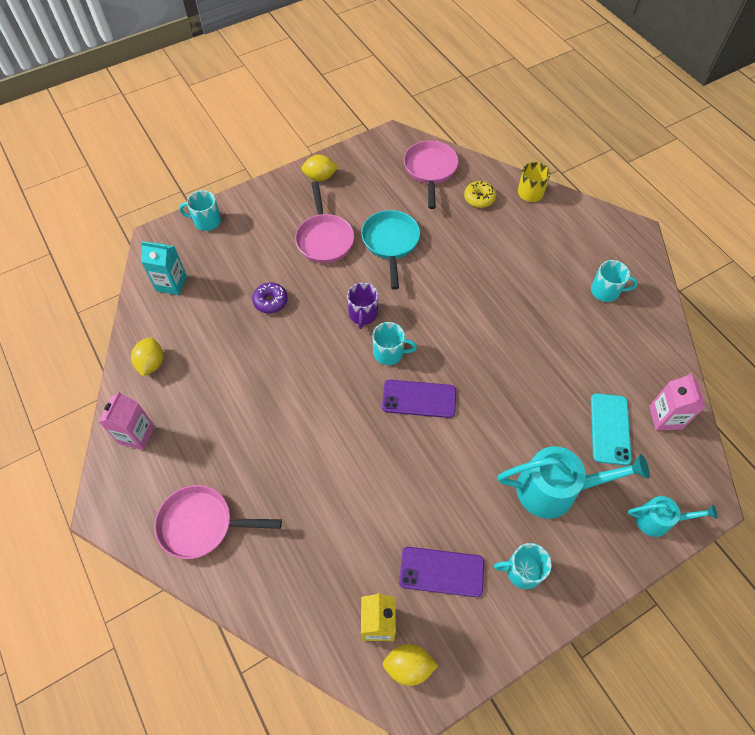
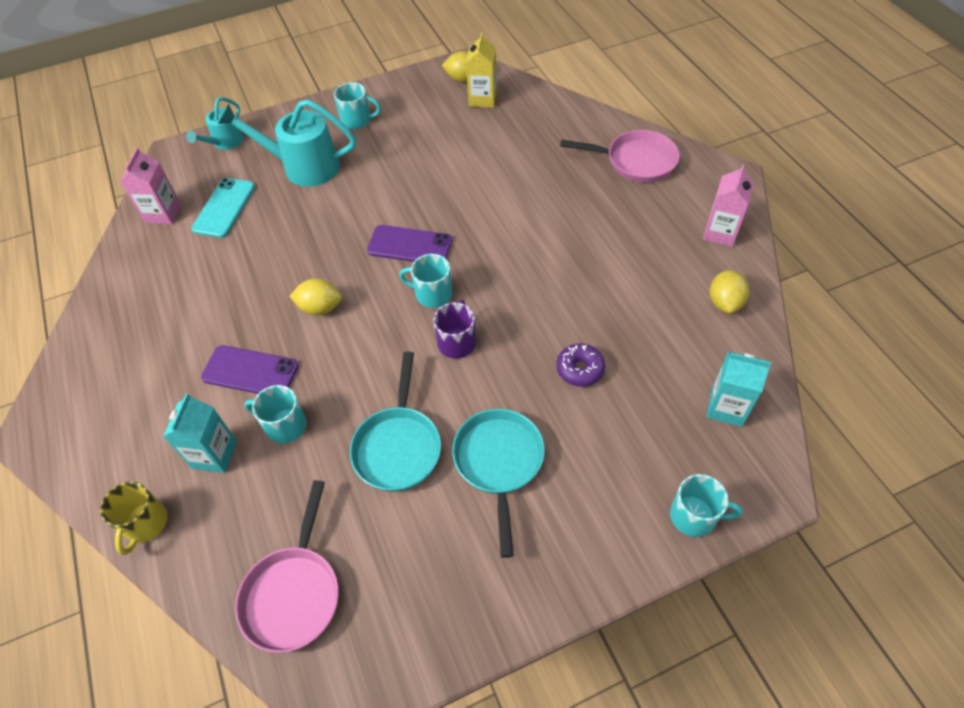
camera: 170 degrees left, 5 degrees down
(320, 177) = (497, 598): yellow lemon -> yellow lemon (320, 308)
(324, 238) = (499, 463): pink pan -> turquoise pan
(441, 572) = (424, 123): purple phone -> purple phone (250, 371)
(479, 198) = (233, 519): yellow donut -> none
(508, 229) = (214, 454): none -> turquoise carton
(605, 291) = (135, 348): turquoise mug -> turquoise mug (285, 425)
(659, 520) = (225, 143): turquoise watering can -> turquoise watering can turned 75 degrees counterclockwise

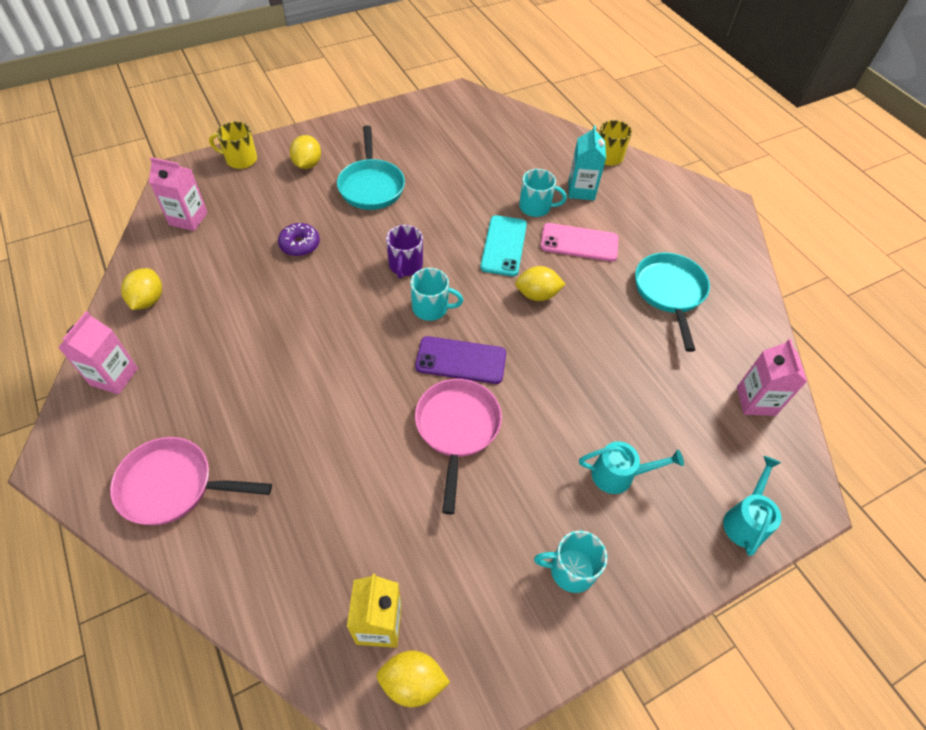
camera: 170 degrees right, 0 degrees up
(224, 208) = (688, 409): turquoise phone -> turquoise phone (504, 246)
(250, 371) = (579, 243): purple phone -> pink phone
(294, 593) = (498, 128): pink pan -> pink pan (457, 429)
(302, 166) = (619, 475): turquoise watering can -> turquoise watering can, size x0.57
(398, 446) = (446, 195): turquoise pan -> turquoise pan (669, 293)
(593, 506) = (307, 164): none -> yellow lemon
(694, 516) = (240, 159): turquoise mug -> yellow mug
(726, 407) = (188, 218): turquoise carton -> pink carton

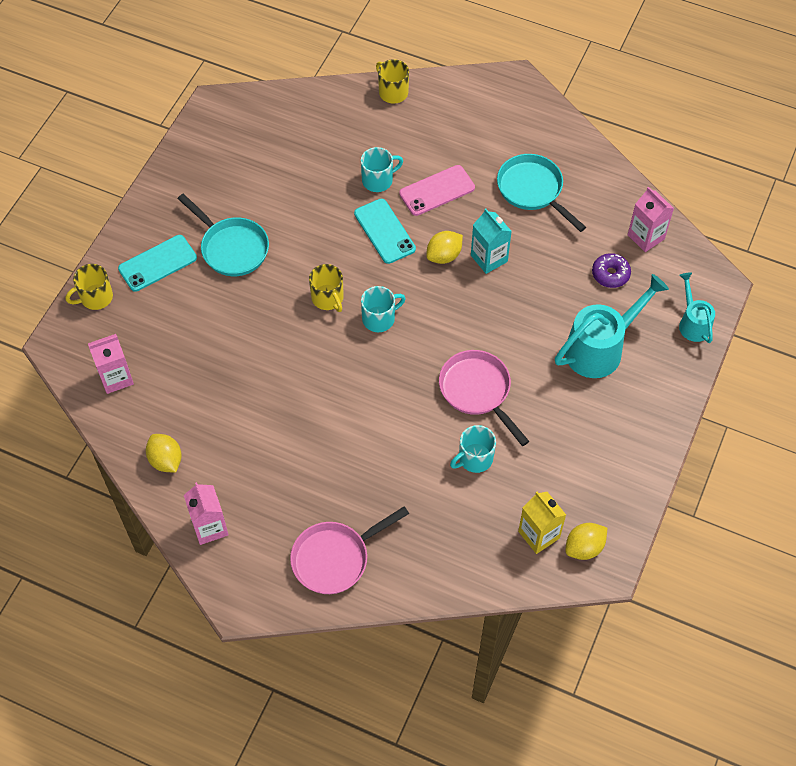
camera: 35 degrees left, 5 degrees up
(300, 244) = (230, 337): purple donut -> purple donut (610, 274)
(307, 164) = (157, 263): yellow lemon -> turquoise phone
(405, 265) = (328, 298): purple mug -> yellow mug
(461, 360) = (436, 343): purple phone -> none
(571, 570) = (618, 425): turquoise mug -> turquoise mug (474, 458)
(581, 190) = (399, 141): turquoise carton -> turquoise carton (489, 258)
(619, 475) = (601, 348): turquoise watering can -> turquoise watering can, size x1.75

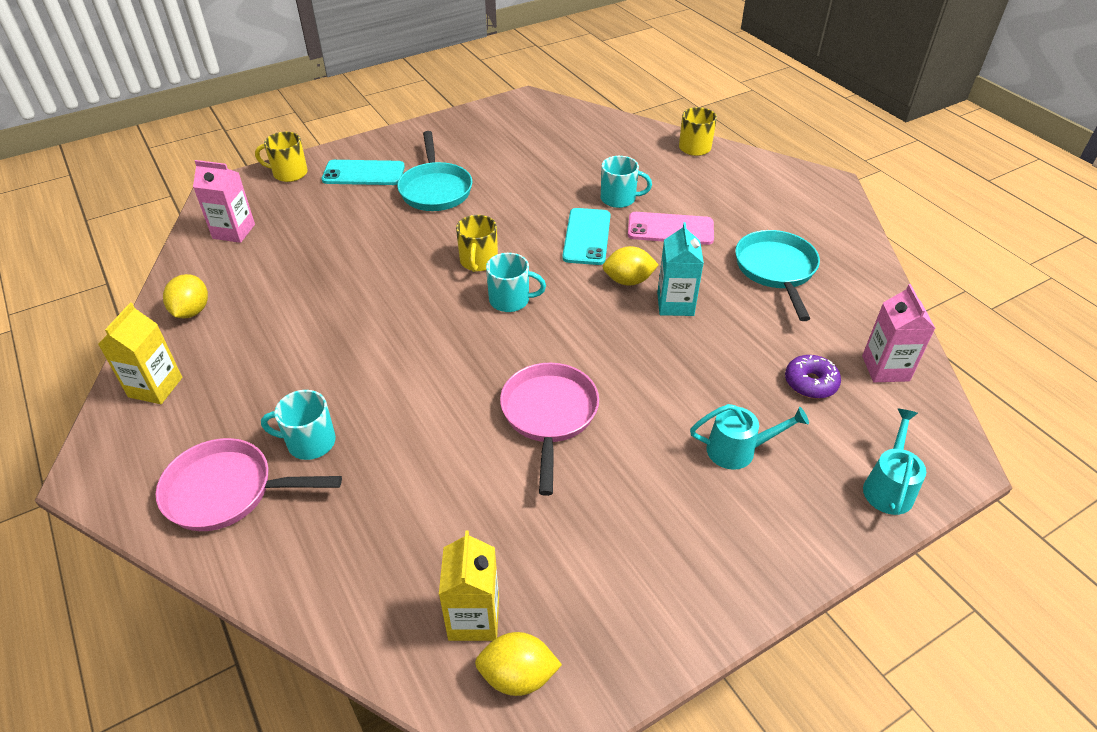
camera: 35 degrees right, 15 degrees down
(210, 527) = (155, 387): pink carton -> yellow carton
(474, 458) = (480, 481): turquoise mug -> turquoise mug (310, 442)
(601, 348) = (739, 450): turquoise watering can -> turquoise watering can, size x0.57

